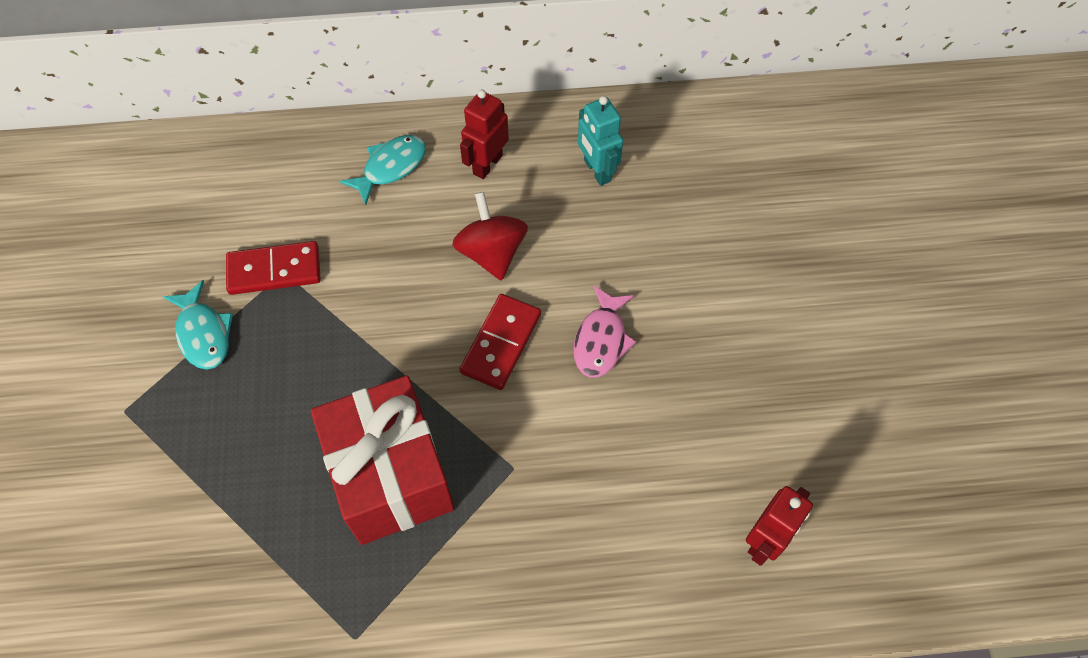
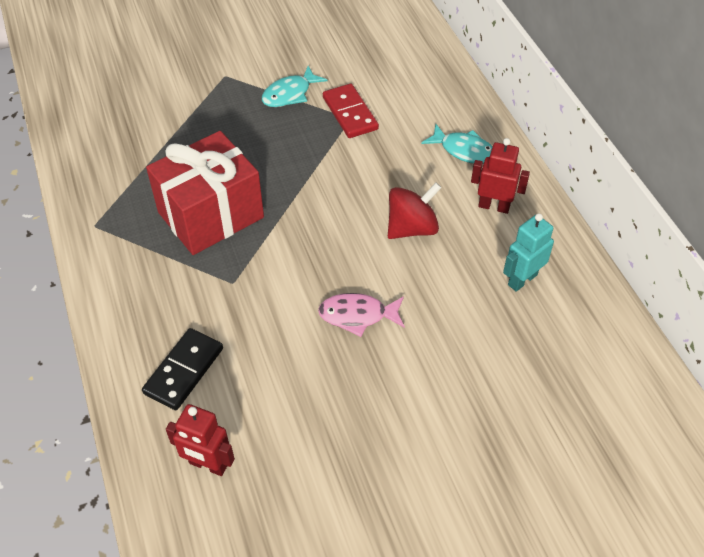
camera: 75 degrees right, 10 degrees down
(501, 343) = (333, 252): red domino -> none
(632, 548) = (184, 371): none -> black domino

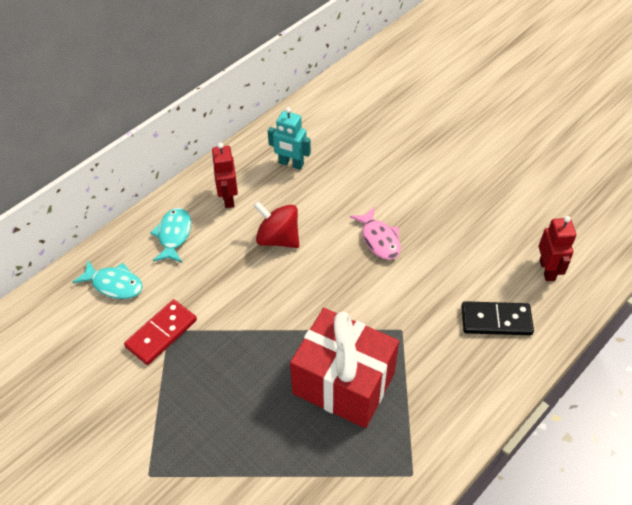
camera: 115 degrees left, 0 degrees up
(290, 94) = (153, 397): turquoise fish -> turquoise fish (114, 284)

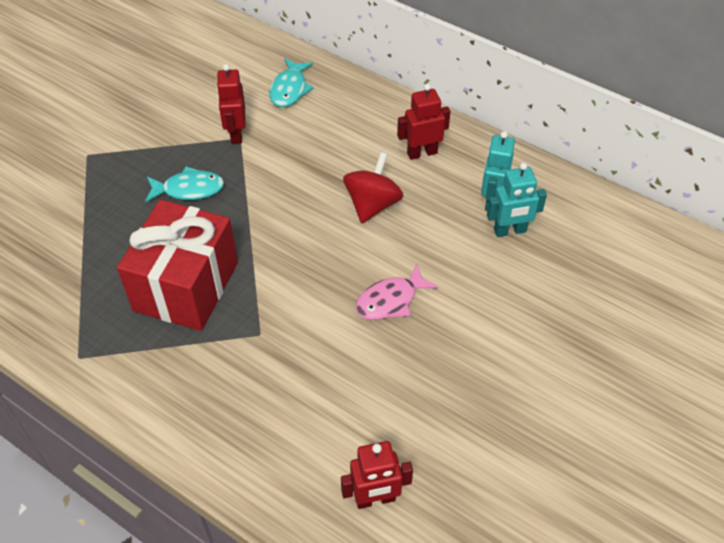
camera: 80 degrees right, 0 degrees up
(161, 333) = (236, 134): red domino -> red robot
(174, 235) = (360, 119): turquoise fish -> turquoise fish (189, 189)
(324, 159) = (510, 231): none -> turquoise robot
(496, 320) = (283, 435): black domino -> none

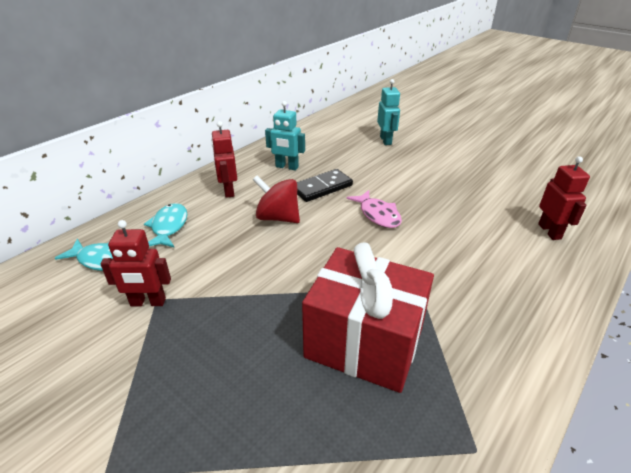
camera: 85 degrees left, 15 degrees down
(189, 189) = (220, 343): turquoise fish -> turquoise fish (169, 227)
(445, 240) = (322, 187): none -> black domino
(510, 231) = (316, 163): turquoise robot -> turquoise robot (386, 140)

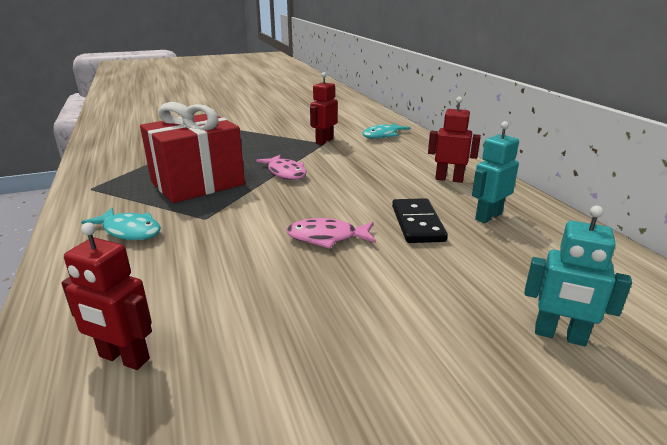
camera: 120 degrees right, 10 degrees down
(169, 227) = (405, 153): turquoise fish -> turquoise fish (129, 231)
(278, 217) = (377, 189): red spinning top -> none
(281, 286) = (285, 173): none -> pink fish

